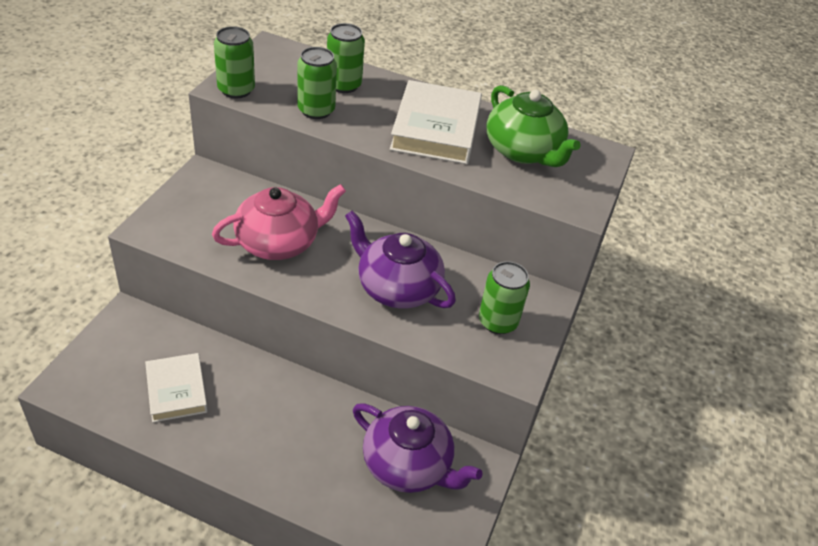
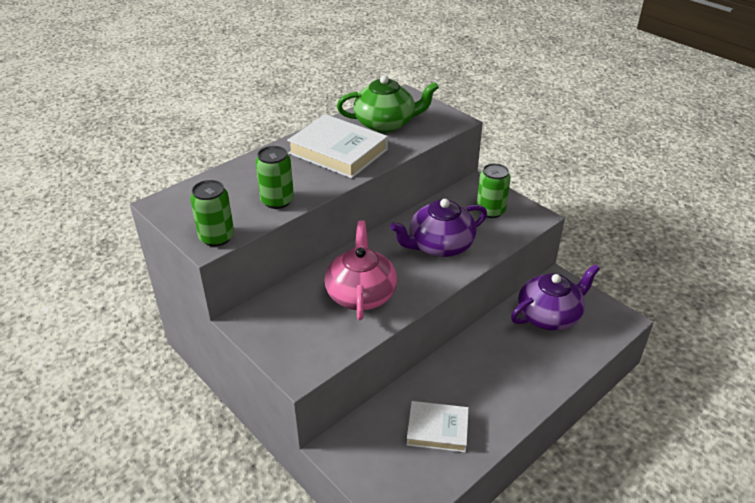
camera: 60 degrees left, 5 degrees down
(343, 85) = (251, 179): green can -> none

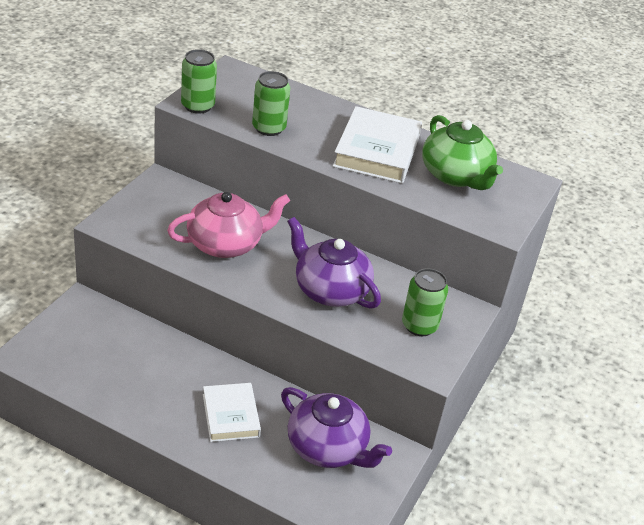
camera: 65 degrees right, 0 degrees up
(437, 429) = (123, 369): white book -> white book (230, 415)

